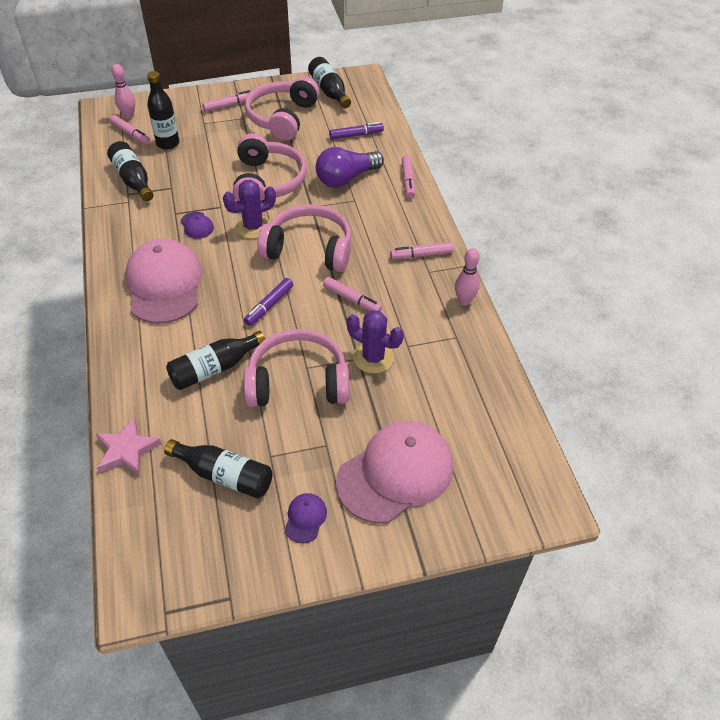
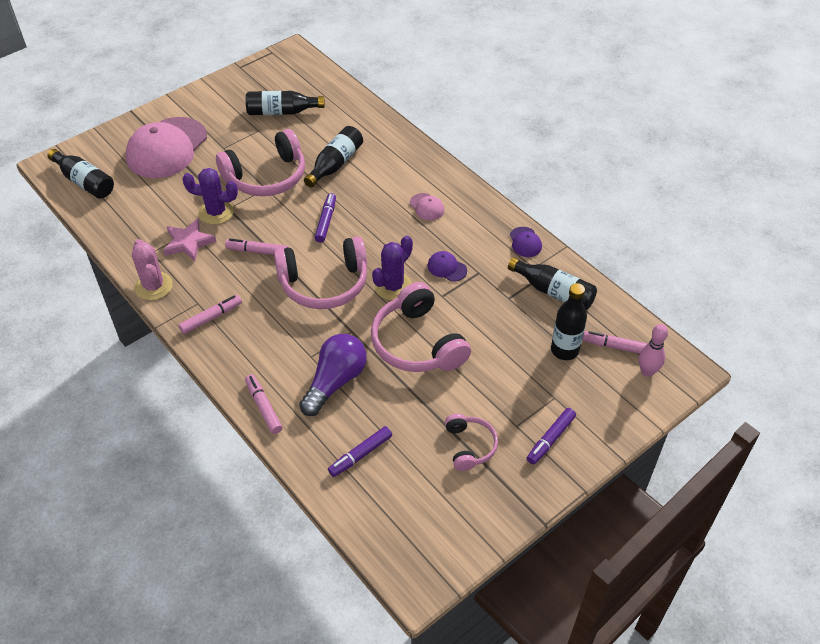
camera: 155 degrees right, 0 degrees up
(127, 450) = (355, 103): pink star -> pink star (188, 242)
(164, 284) = (427, 207): pink cap -> pink cap, size x0.41
(229, 105) = (550, 439): pink marker -> purple marker
(282, 118) = (470, 446): pink headphones -> pink headphones, size x0.55
(305, 518) = (216, 109): purple cap -> purple cap (525, 242)
(329, 91) = (443, 526): black bottle -> black bottle (85, 182)
(464, 301) = (153, 286): pink bowling pin -> pink cactus

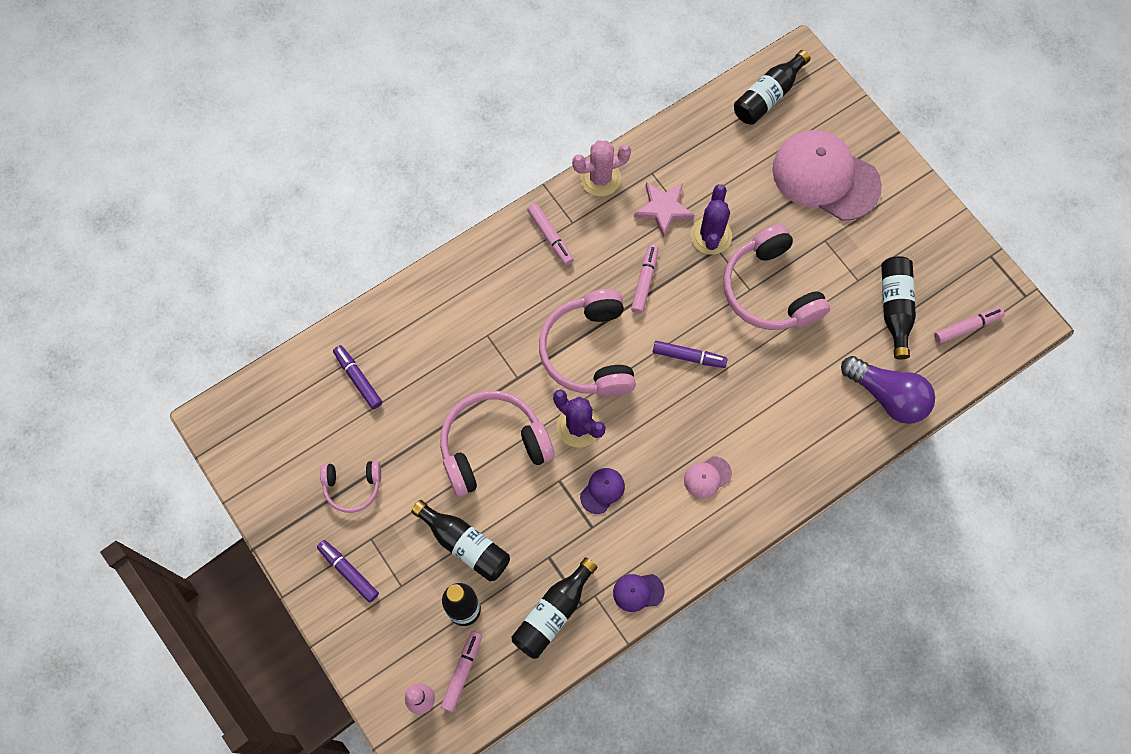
camera: 95 degrees right, 20 degrees up
(263, 407) = (428, 289): pink marker -> pink marker (967, 327)
(335, 164) = (791, 371): black bottle -> black bottle (465, 544)
(335, 382) = (451, 358): purple light bulb -> purple light bulb (887, 396)

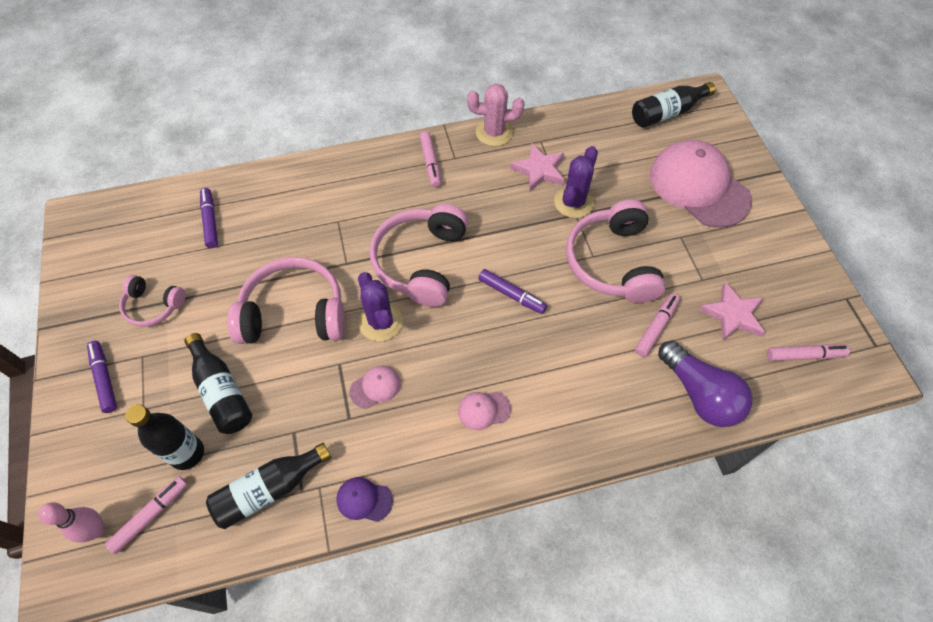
camera: 20 degrees right, 10 degrees down
(602, 491) = (375, 387): purple cap -> pink cap
(645, 281) = (498, 220): pink marker -> pink marker (656, 327)
(895, 308) = (732, 314): black bottle -> pink star

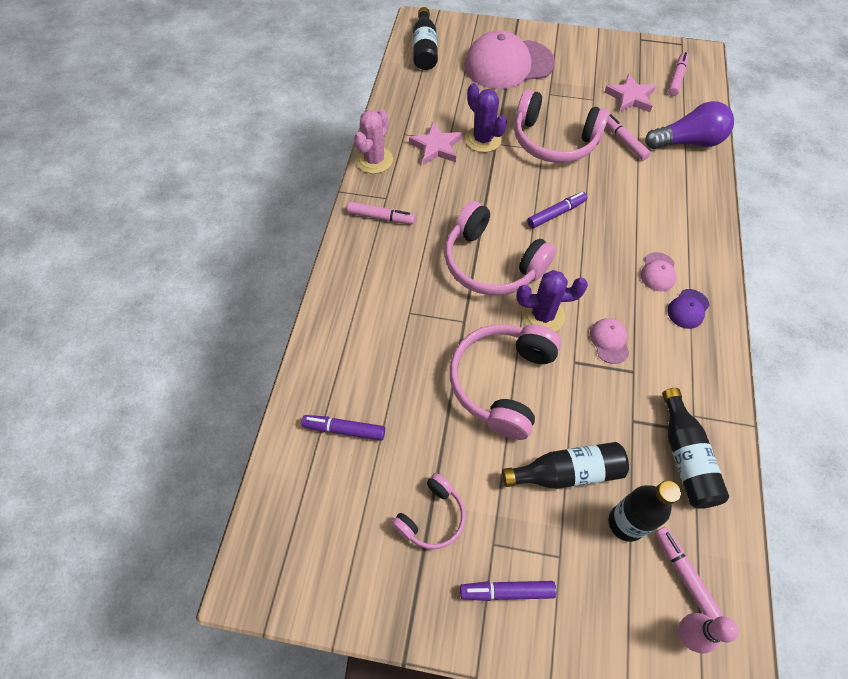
camera: 65 degrees left, 0 degrees up
(364, 500) = (715, 384): purple cap -> purple cap (688, 309)

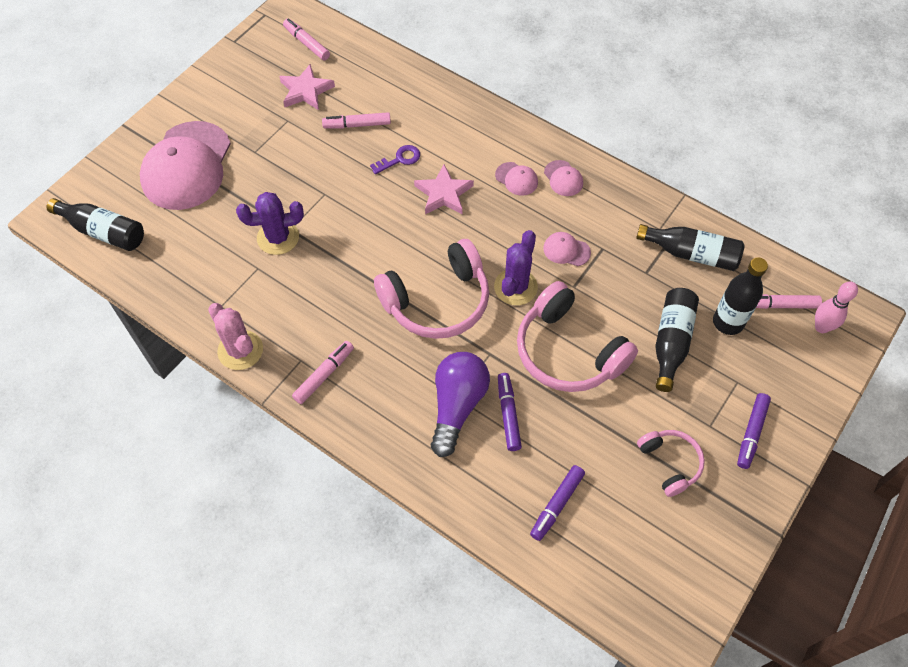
camera: 65 degrees left, 0 degrees up
(436, 147) = (260, 284): pink star -> pink star (443, 194)
(554, 141) = (320, 179): pink headphones -> none
(556, 214) = (410, 221): purple marker -> purple marker (508, 414)
(612, 182) = (399, 159): none -> purple key
(688, 142) = (389, 79): purple light bulb -> purple light bulb (457, 406)
(688, 309) = (563, 178): purple cap -> pink cap

